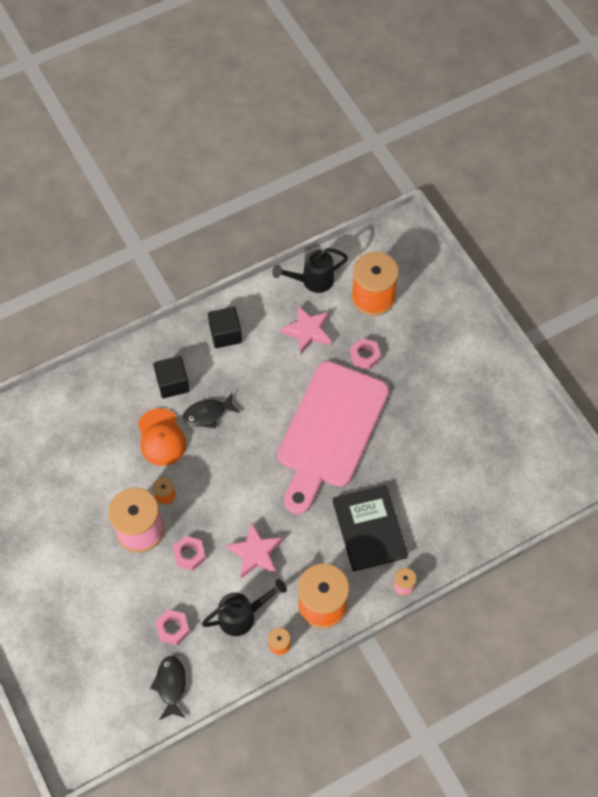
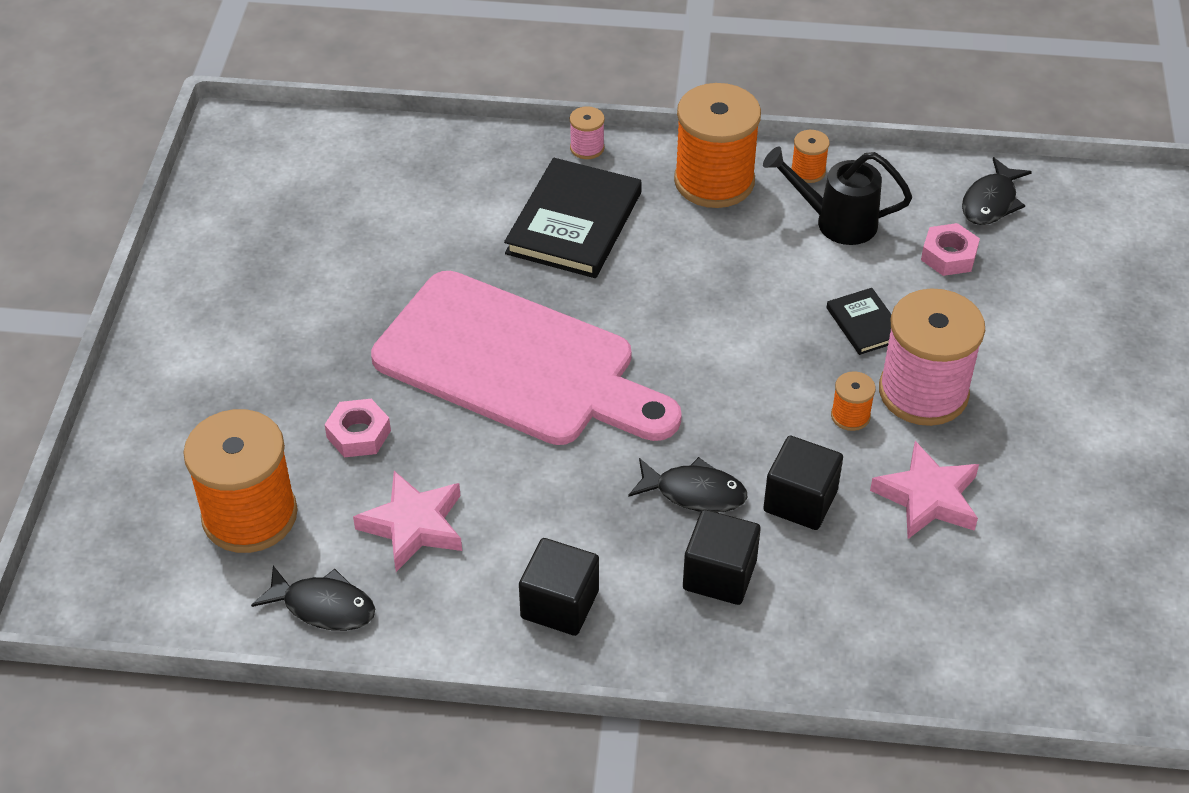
camera: 145 degrees left, 15 degrees down
(161, 437) = (800, 501): orange cap -> black cube
(189, 554) = (864, 324): pink nut -> black book
(255, 553) = (762, 277): pink star -> pink star (927, 497)
(312, 281) = (323, 606): black watering can -> black fish
(330, 431) = (515, 363): pink cutting board -> pink cutting board turned 60 degrees clockwise

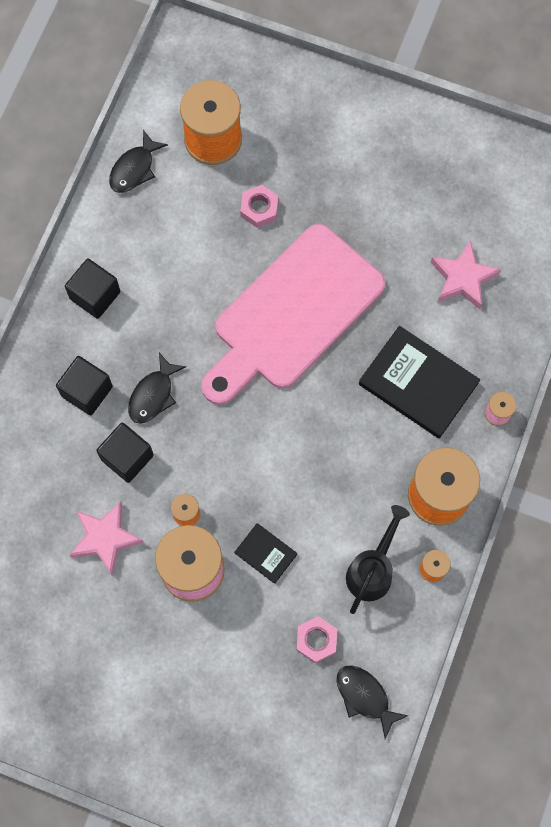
camera: 105 degrees right, 25 degrees up
(414, 525) = (178, 227): pink star -> pink star (463, 278)
(864, 324) = (265, 553): black book -> black book turned 45 degrees clockwise

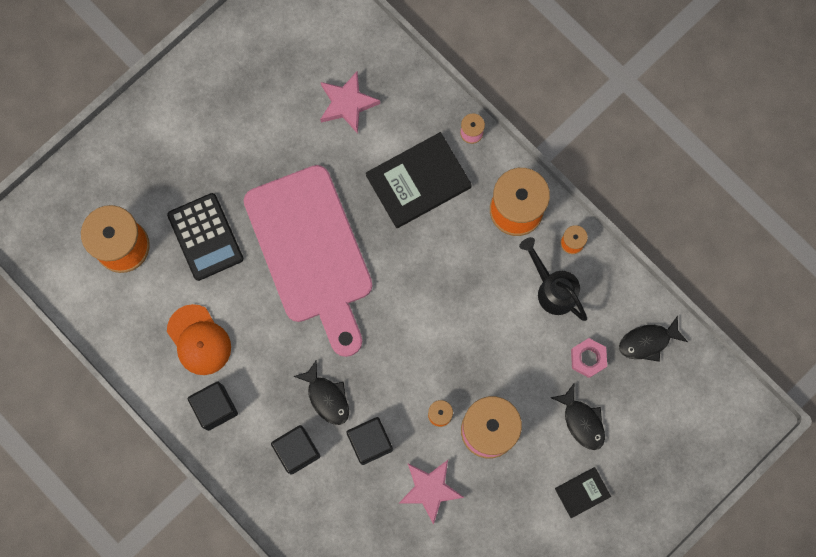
camera: 65 degrees left, 5 degrees up
(134, 169) = (116, 324): black fish -> black fish (582, 421)
(154, 250) = (199, 340): none -> orange cap
(259, 209) = (205, 237): pink nut -> black calculator
(265, 553) = (501, 366): black book -> black book (582, 492)

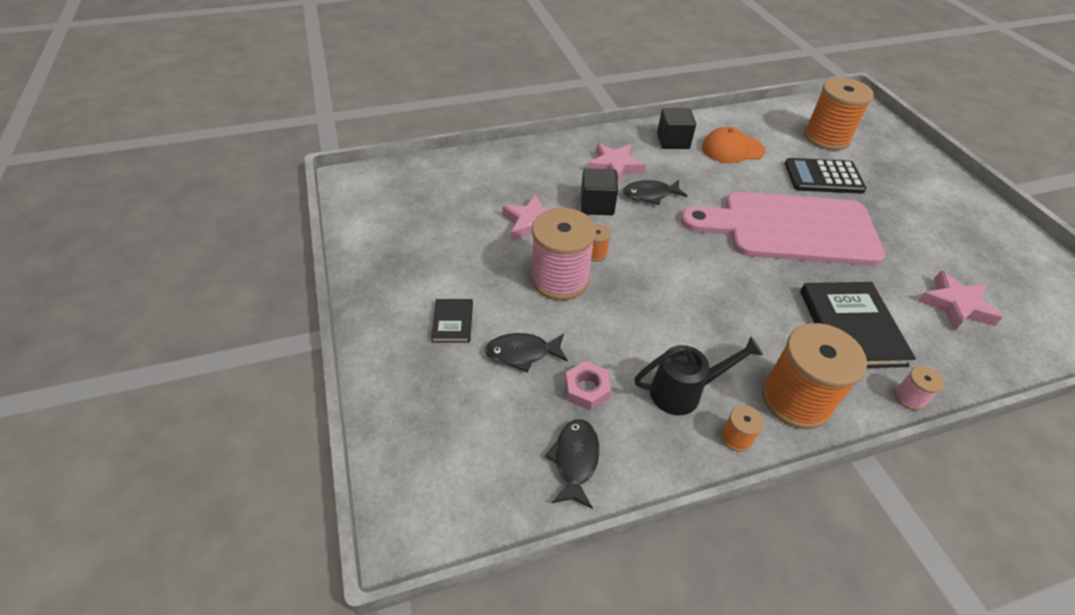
camera: 115 degrees right, 30 degrees down
(297, 451) = (614, 167): black cube -> pink star

